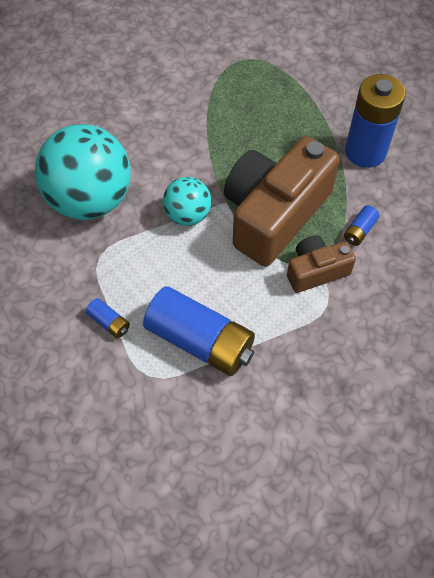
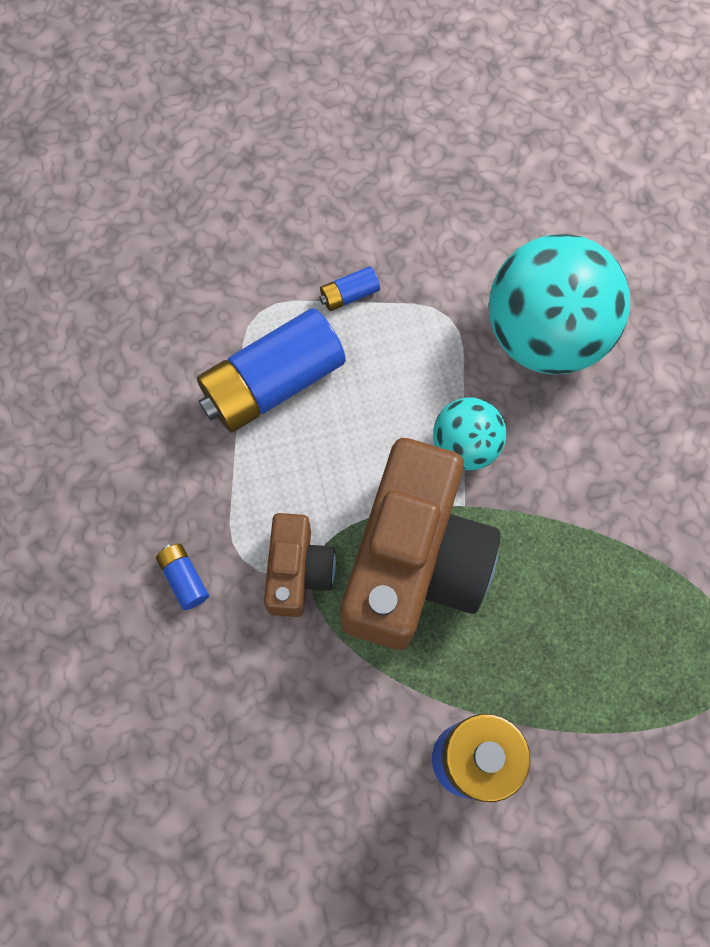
camera: 115 degrees right, 10 degrees up
(274, 214) = (414, 561): brown camera -> brown camera turned 45 degrees clockwise
(359, 230) = (331, 667): blue battery -> blue battery (184, 578)

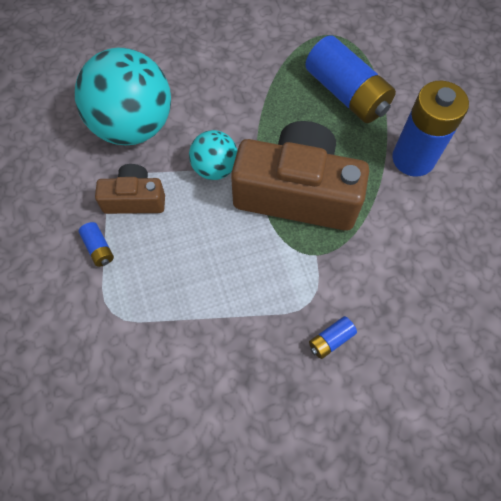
camera: 95 degrees left, 5 degrees down
(273, 384) = (173, 295): blue battery -> blue battery (346, 93)
(298, 571) = (314, 263): brown camera -> brown camera (135, 199)

